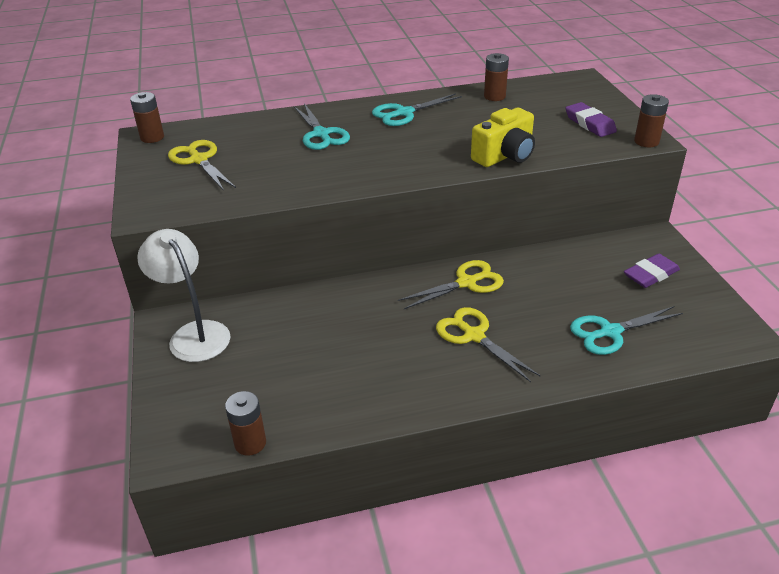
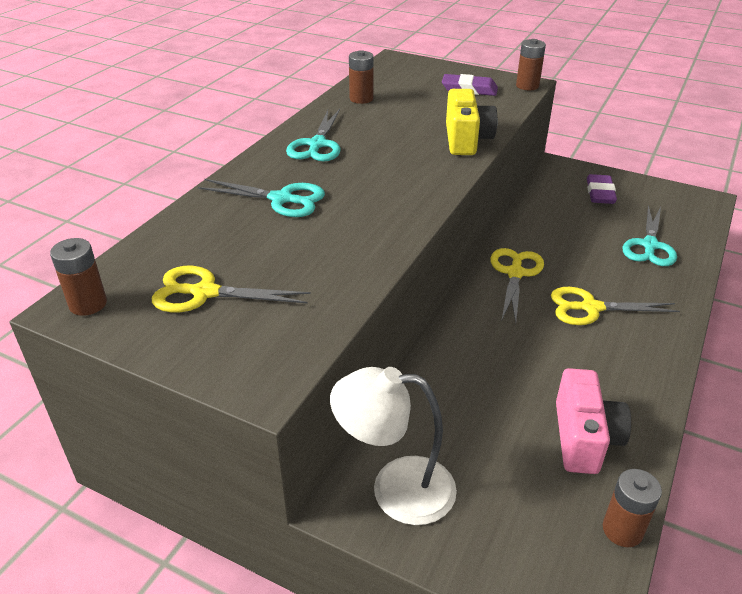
camera: 50 degrees left, 0 degrees up
(320, 391) = (584, 438): none -> pink camera

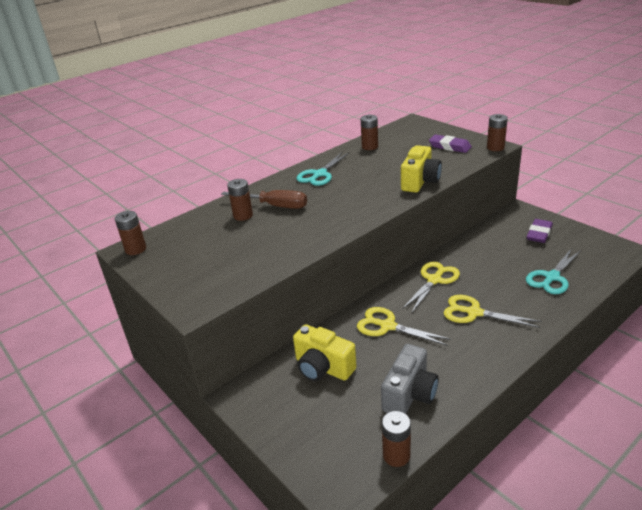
camera: 25 degrees right, 5 degrees down
(205, 292) = (196, 253): yellow scissors -> yellow scissors (387, 326)
(241, 221) = (243, 215): none -> brown battery
(281, 199) = (275, 206): turquoise scissors -> brown screwdriver
(395, 489) = (271, 394): white lamp -> none
(446, 429) = (323, 368): none -> yellow camera
(584, 438) = (409, 394): pink camera -> grey camera

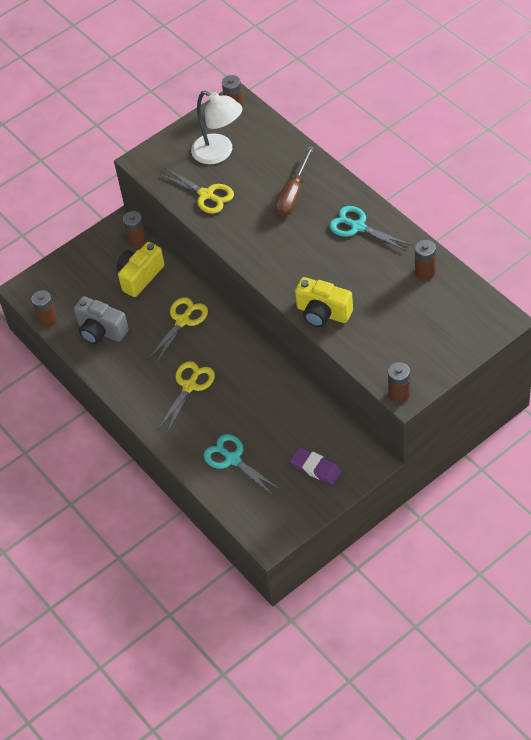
camera: 95 degrees right, 20 degrees up
(203, 252) = (219, 153): none -> white lamp
(243, 215) = (279, 172): brown battery -> brown battery (137, 240)
(434, 280) = (245, 361): yellow scissors -> yellow scissors (206, 195)
(449, 147) = (410, 349): purple eraser -> none

